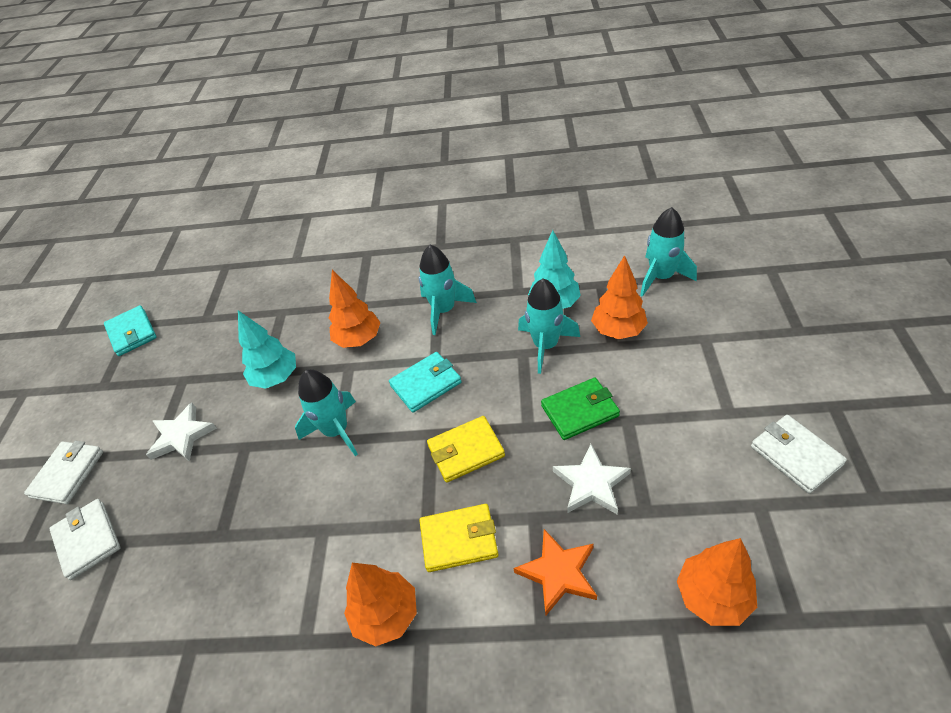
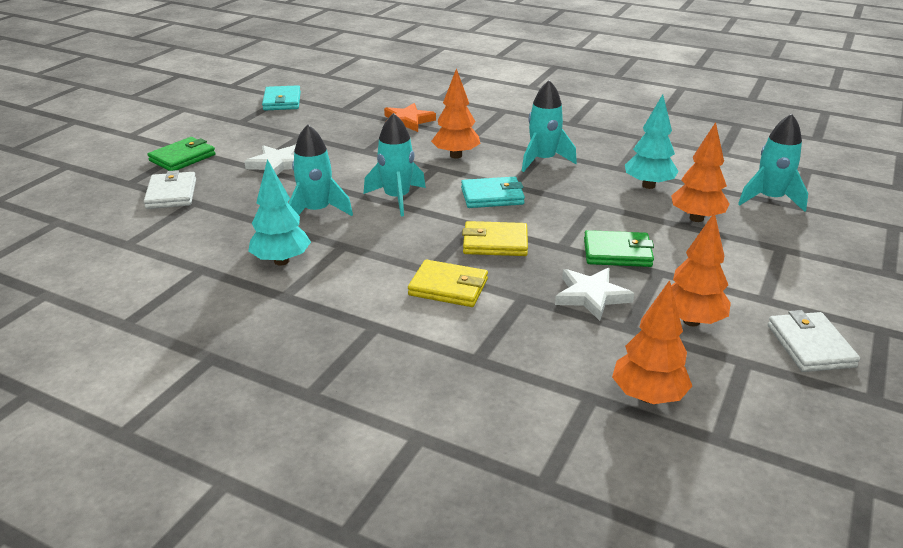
camera: 20 degrees right, 15 degrees down
(68, 474) = (182, 158): white wallet -> green wallet
(276, 378) = (372, 156): turquoise tree -> turquoise tree (281, 261)
(386, 615) = (356, 305): orange tree -> orange tree (691, 321)
(546, 345) = (619, 206): turquoise rocket -> turquoise rocket (317, 211)
(558, 573) = (517, 334): orange star -> orange star (407, 121)

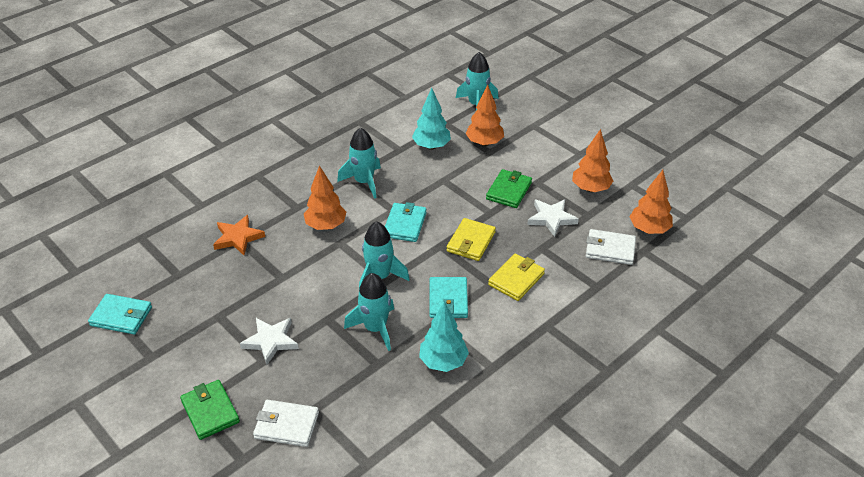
camera: 70 degrees left, 10 degrees up
(383, 246) = (448, 300): none -> turquoise wallet
(810, 346) = (626, 157): white wallet -> white wallet (610, 249)

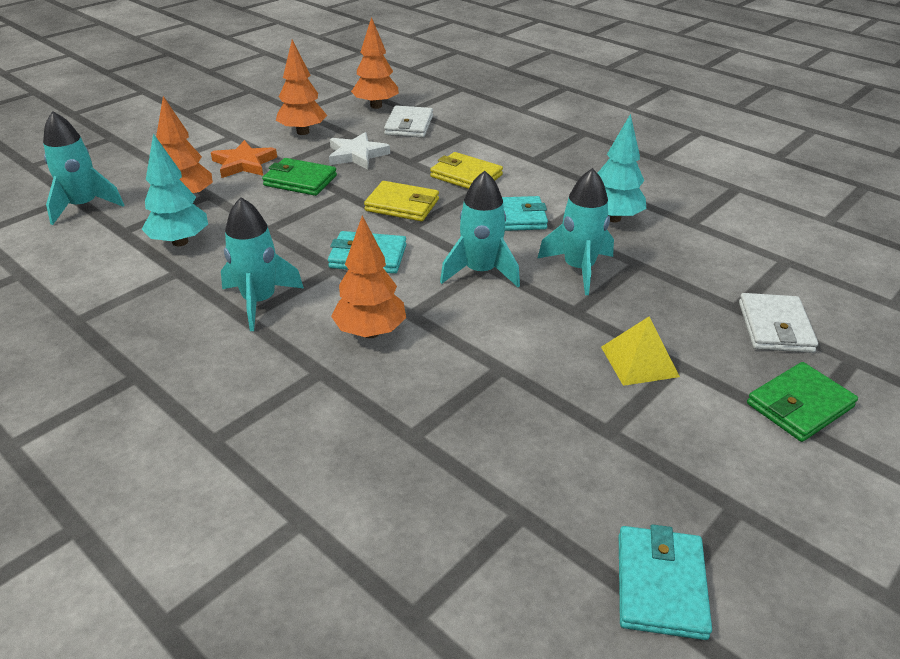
camera: 95 degrees left, 5 degrees down
(238, 237) = (405, 439): orange star -> orange star (244, 163)
(270, 341) = (639, 361): white star -> yellow pyramid

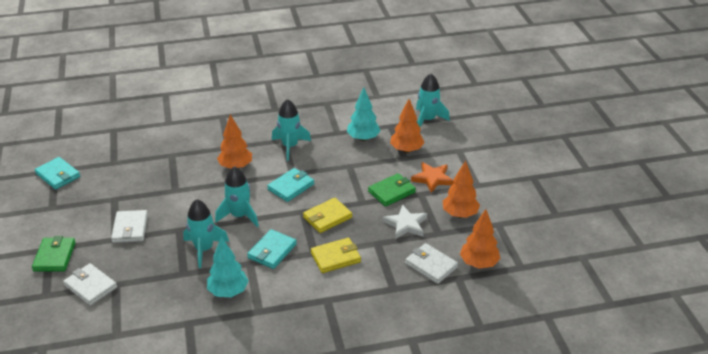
camera: 125 degrees right, 0 degrees up
(639, 361) = (130, 228): yellow pyramid -> white wallet

